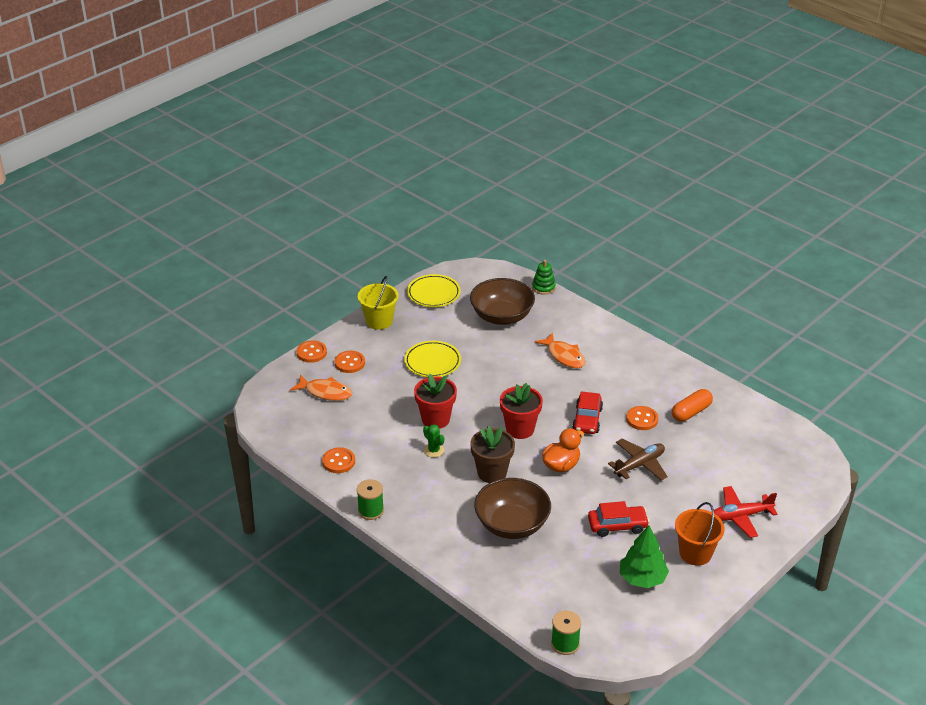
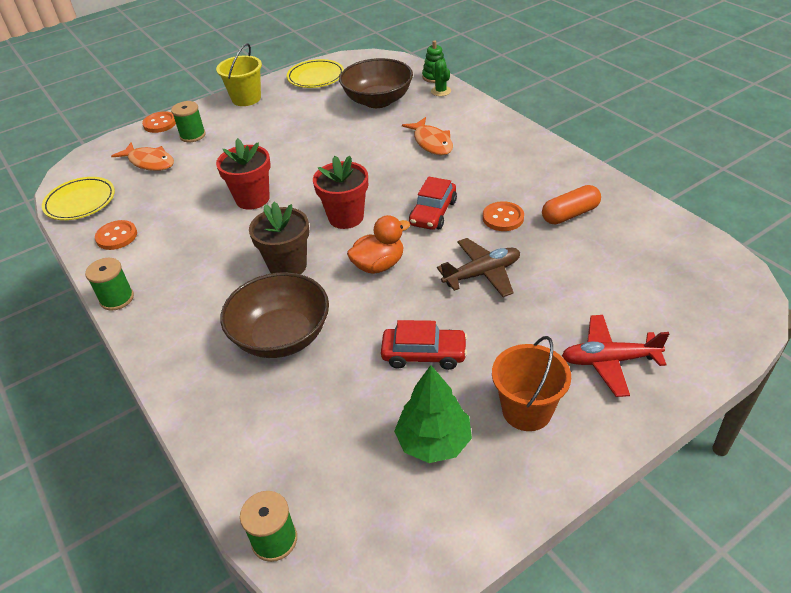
camera: 15 degrees right, 5 degrees up
(349, 363) = (192, 135): orange button -> green spool
(432, 362) = (281, 140): yellow plate -> yellow plate (80, 202)
(434, 450) = (232, 233): green cactus -> green cactus (441, 91)

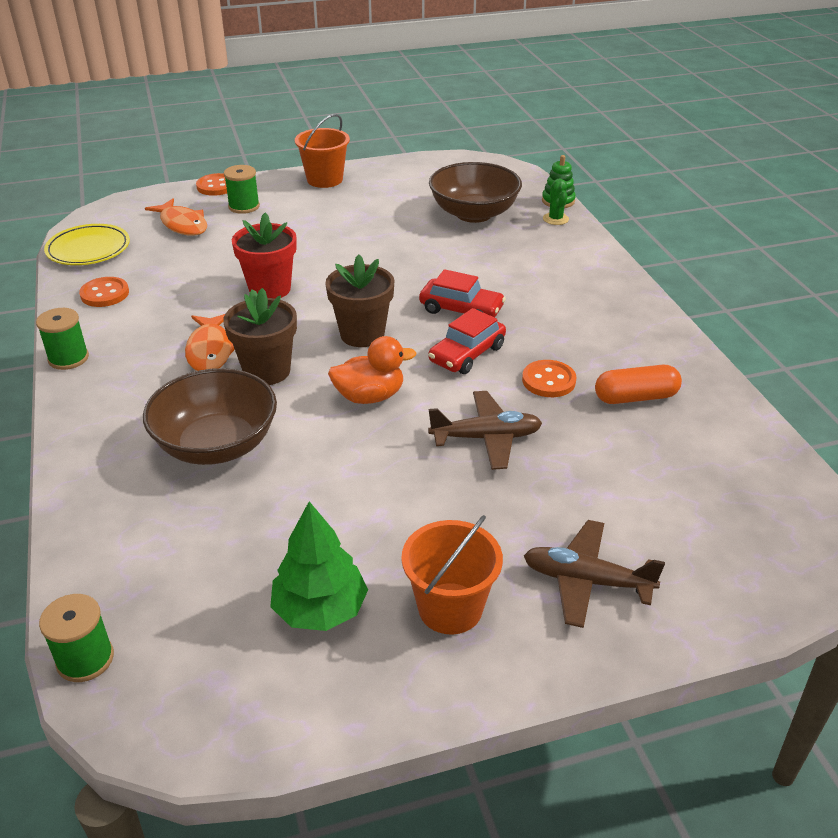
camera: 15 degrees right, 5 degrees down
(246, 98) = (325, 179): yellow bucket -> orange bucket
(316, 77) = (416, 173): yellow plate -> none
(346, 217) = (362, 334): red flower pot -> brown flower pot
(424, 354) = (365, 509): red car -> red car (461, 310)
(431, 142) = (511, 275): orange fish -> orange fish (210, 350)
(609, 360) = (586, 581): red plane -> brown plane

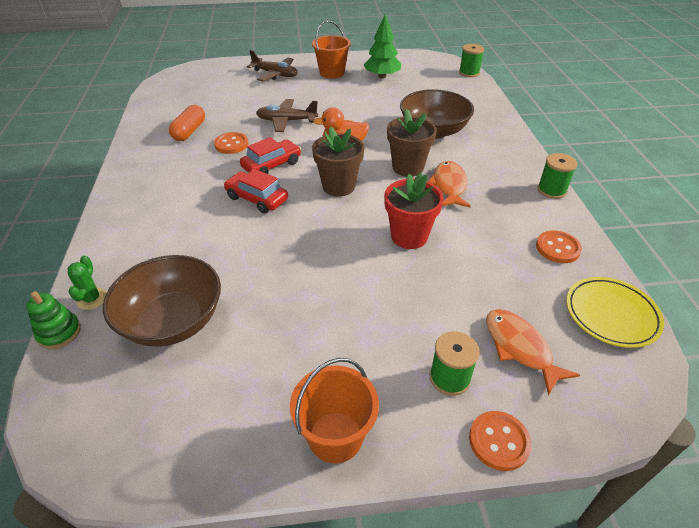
camera: 170 degrees left, 5 degrees up
(635, 397) = (189, 131): orange capsule -> orange capsule turned 75 degrees counterclockwise

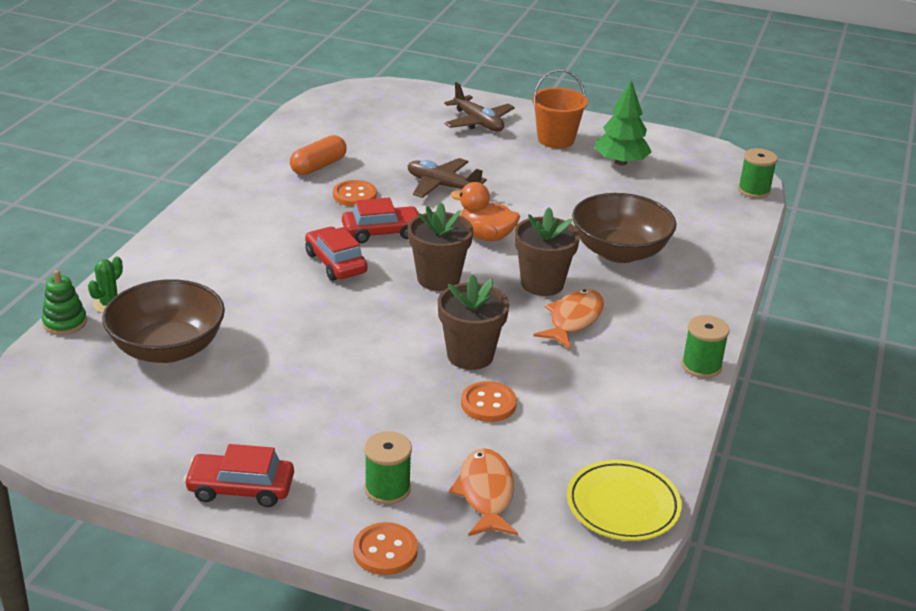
camera: 25 degrees right, 10 degrees down
(335, 436) = (241, 488): orange bucket -> red car
(409, 236) = (470, 355): red flower pot -> brown flower pot
(557, 248) = (635, 425): orange button -> orange button (488, 404)

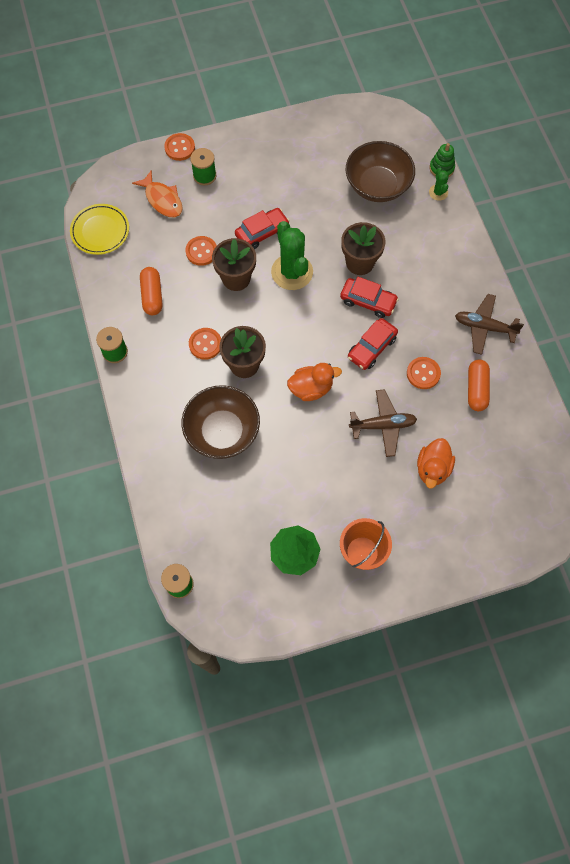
camera: 145 degrees right, 35 degrees up
(241, 488) = (262, 138): red car -> red car (262, 233)
(391, 327) = (292, 272): none -> green cactus
(430, 148) = (432, 469): none -> orange duck
(438, 279) = (303, 327): brown flower pot -> brown flower pot (360, 263)
(478, 122) = (434, 534): brown plane -> brown plane (484, 327)
(573, 319) = (205, 344): orange fish -> orange button
(603, 394) = (152, 296): none -> orange capsule

